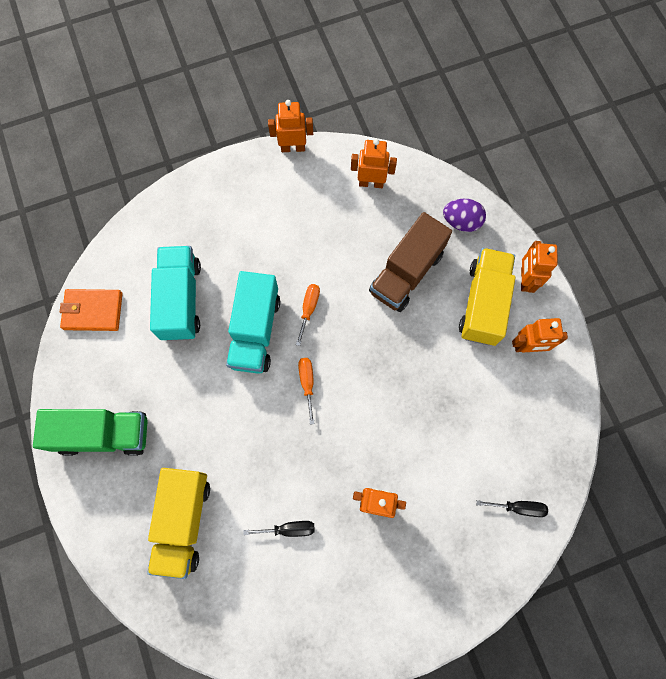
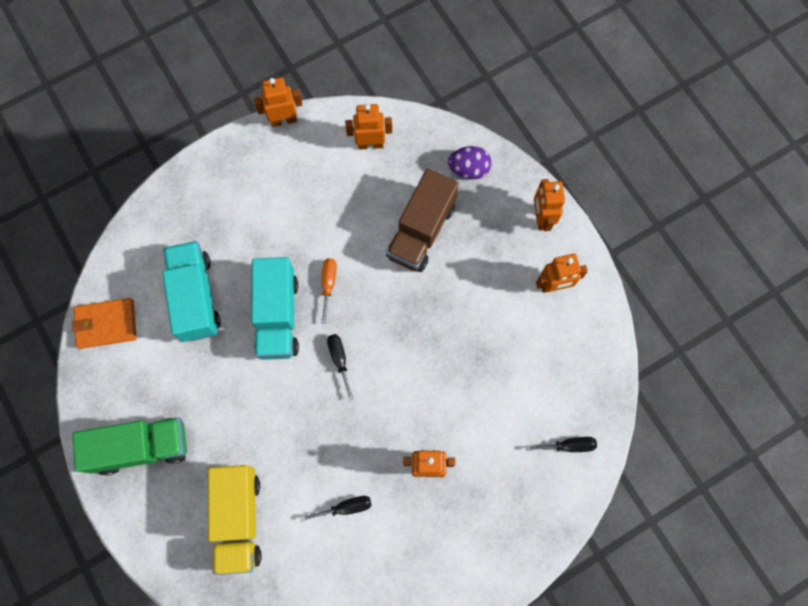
camera: 10 degrees left, 0 degrees up
(307, 383) = (339, 360): orange screwdriver -> black screwdriver
(483, 303) = (503, 249): yellow truck -> none

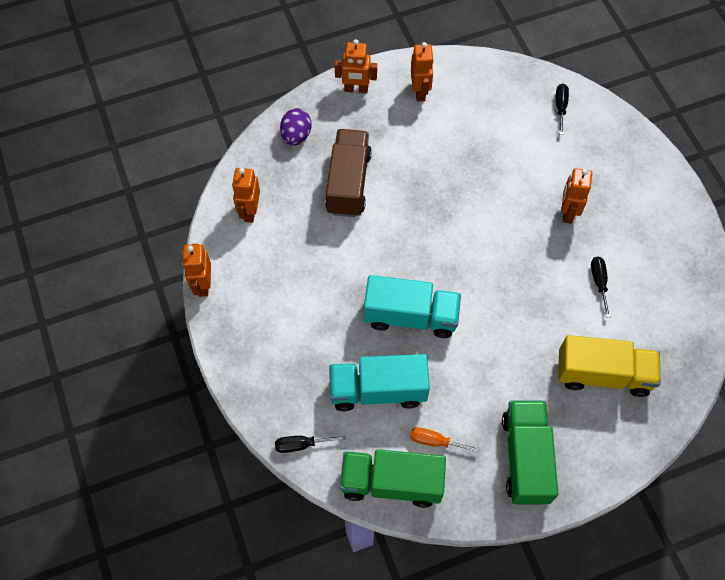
camera: 80 degrees left, 10 degrees down
(106, 324) = (391, 482): orange wallet -> green truck
(328, 284) = (386, 268): orange screwdriver -> orange screwdriver (435, 441)
(339, 360) = (462, 268): black screwdriver -> black screwdriver (301, 444)
(421, 231) = (348, 183): brown truck -> brown truck turned 120 degrees counterclockwise

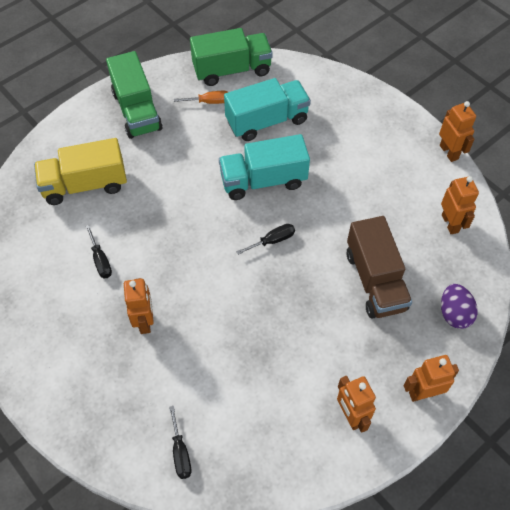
camera: 160 degrees right, 5 degrees down
(301, 444) = (307, 73): black screwdriver -> black screwdriver (272, 240)

